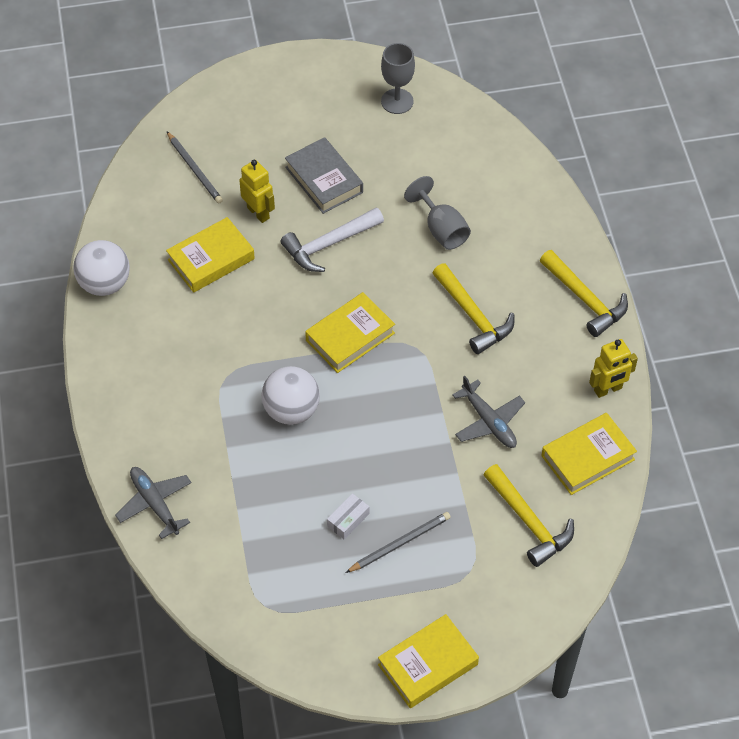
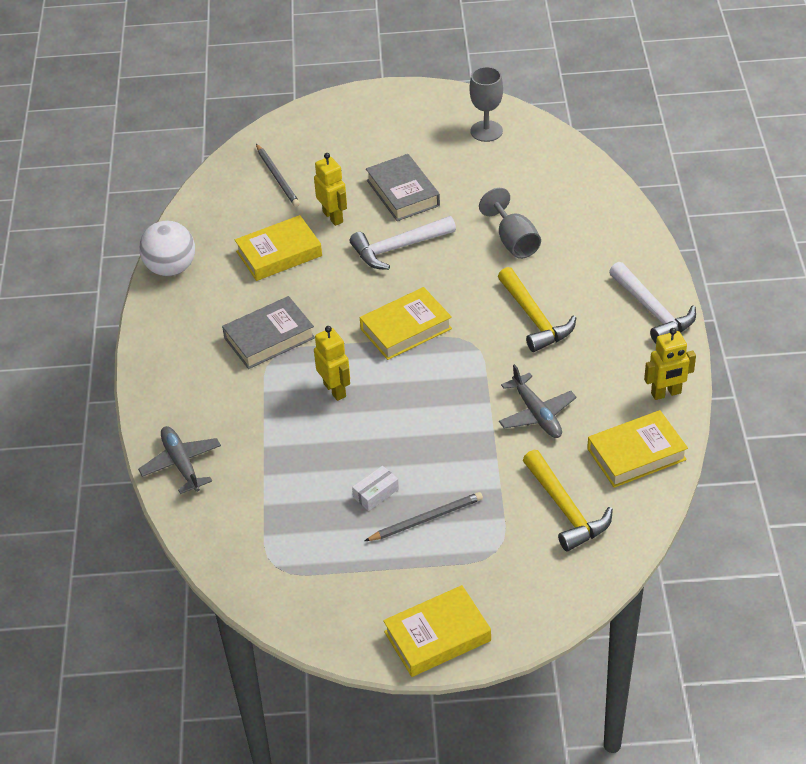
camera: 10 degrees right, 10 degrees down
(217, 357) = (269, 338): none -> grey book
(291, 410) = (335, 390): white ball -> yellow robot
(585, 299) = (652, 311): yellow hammer -> white hammer

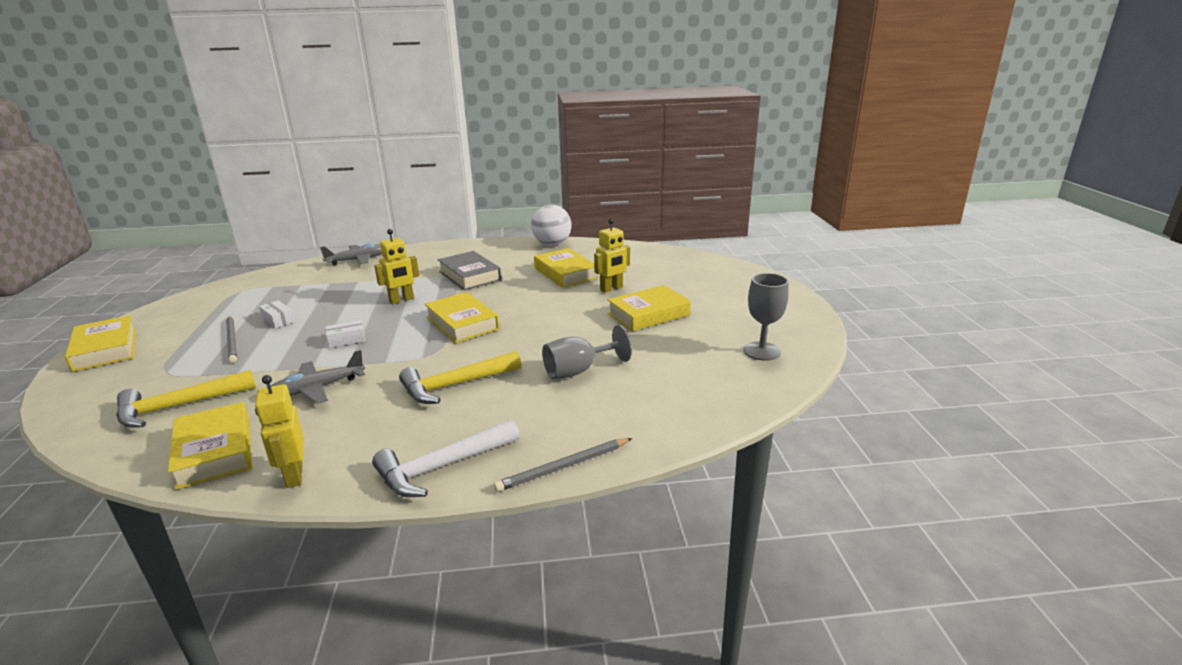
camera: 85 degrees right, 20 degrees down
(277, 177) = (660, 267): grey pencil -> grey pencil (564, 467)
(398, 248) = (570, 315): white hammer -> none
(403, 193) = (648, 314): grey book -> yellow book
(436, 416) = (347, 340): none -> white box

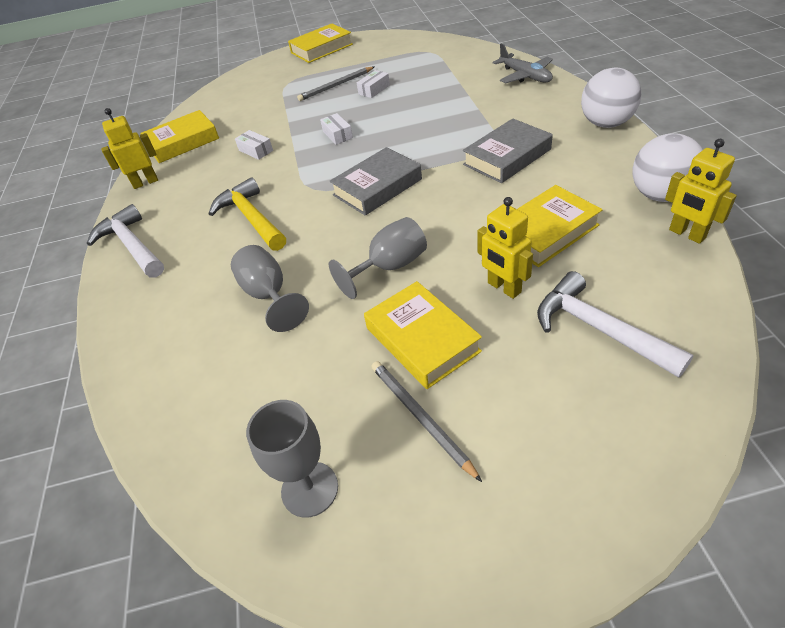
camera: 90 degrees right, 20 degrees up
(179, 406) = (240, 107): yellow hammer -> none
(317, 389) = (256, 150): grey plane -> white box
(401, 300) = (427, 134): yellow robot -> yellow robot (686, 234)
(461, 246) = (606, 123): none -> white ball
(462, 323) = (377, 187): yellow book -> grey book
(564, 467) = (108, 315): grey pencil -> grey pencil (421, 418)
(571, 322) = (390, 267): none -> grey goblet
(654, 270) = (599, 329): none -> white hammer

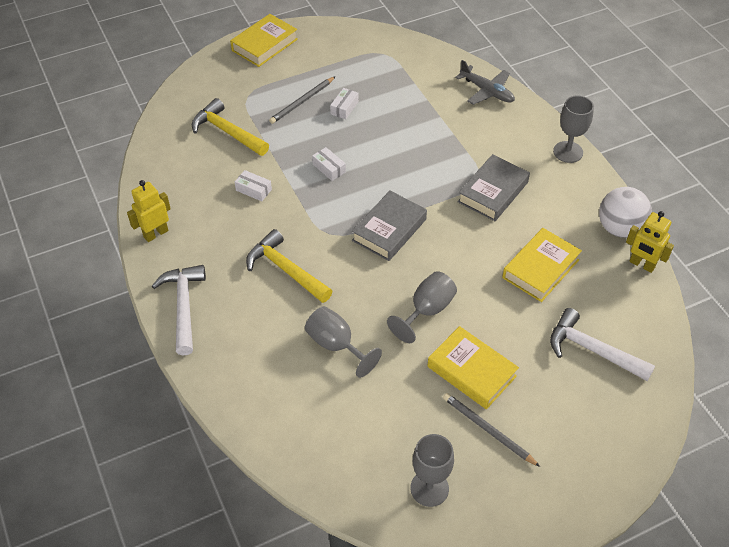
camera: 20 degrees left, 5 degrees up
(132, 245) = (184, 306): white hammer -> white hammer turned 45 degrees clockwise
(182, 142) = (168, 181): yellow book -> none
(256, 107) = (227, 132): none -> yellow hammer
(503, 288) = (520, 322): yellow robot -> none
(606, 123) = (568, 152): white ball -> grey goblet

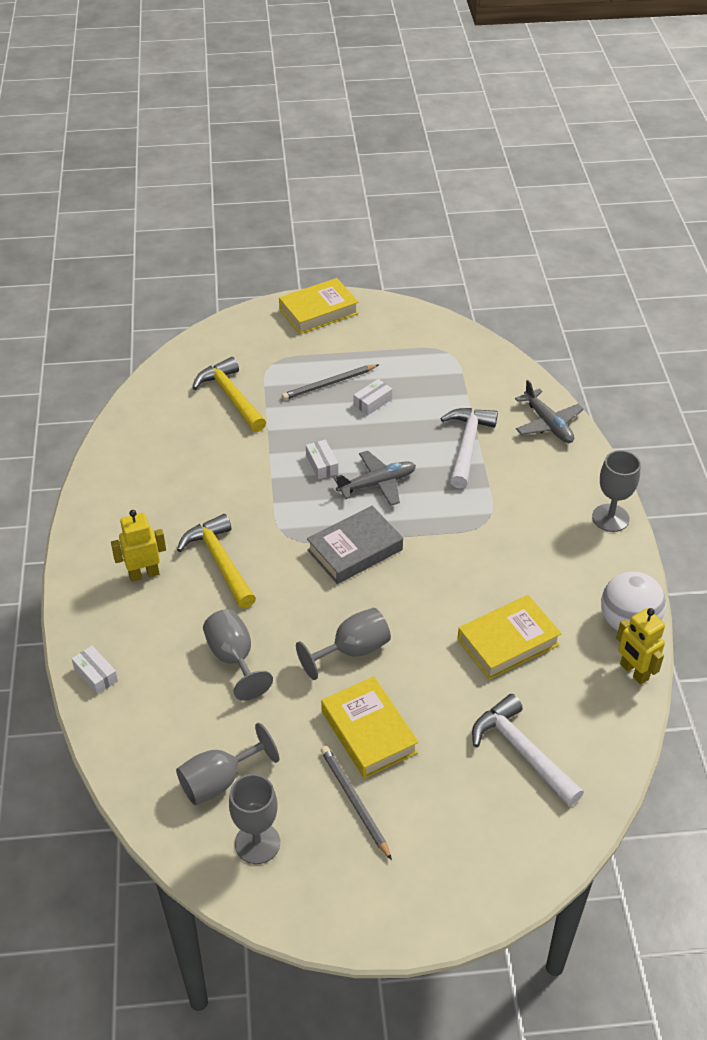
camera: 20 degrees right, 5 degrees down
(155, 233) = (103, 485): yellow robot -> yellow robot (144, 574)
(184, 306) = (94, 570): white hammer -> white hammer (467, 445)
(253, 190) = (228, 466): white box -> white box (96, 674)
(374, 448) = (219, 781): none -> grey goblet
(380, 172) = (377, 484): none -> grey plane
(493, 192) = (496, 540): grey book -> none

